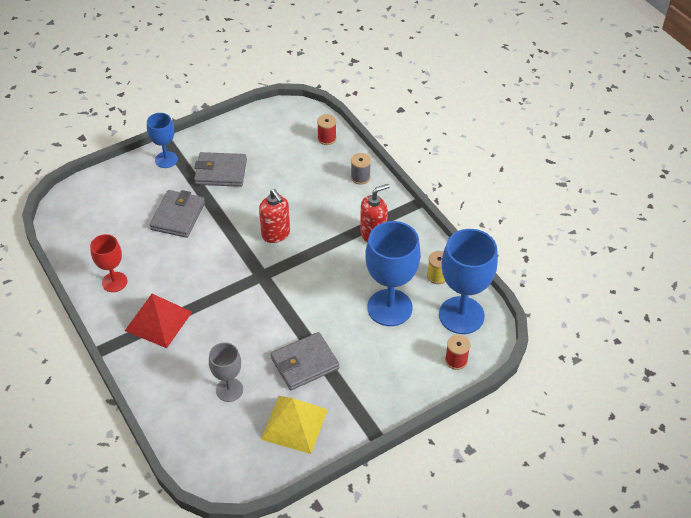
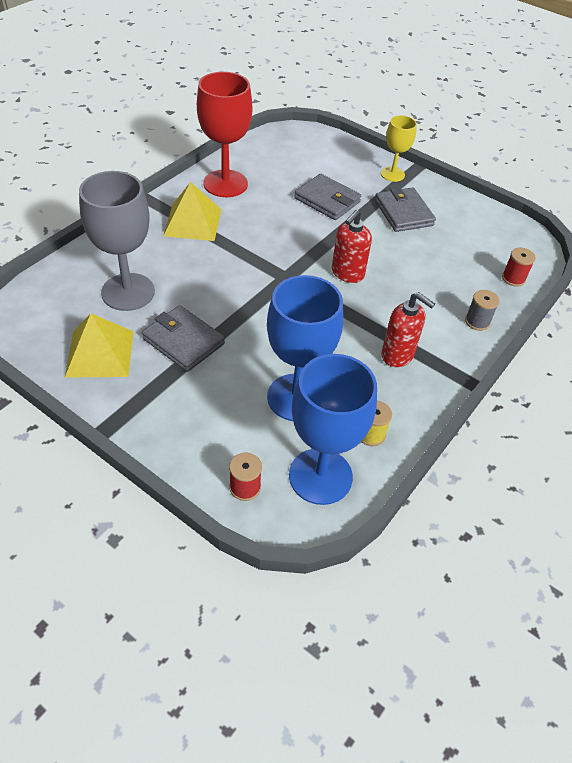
camera: 65 degrees right, 0 degrees up
(114, 282) = (225, 184): red goblet -> red goblet, size x1.76
(158, 321) = (193, 222): red pyramid -> yellow pyramid
(166, 160) = (392, 174): blue goblet -> yellow goblet
(178, 216) = (327, 200): grey wallet -> grey wallet turned 45 degrees clockwise
(229, 390) = (128, 292): grey goblet -> grey goblet, size x1.76

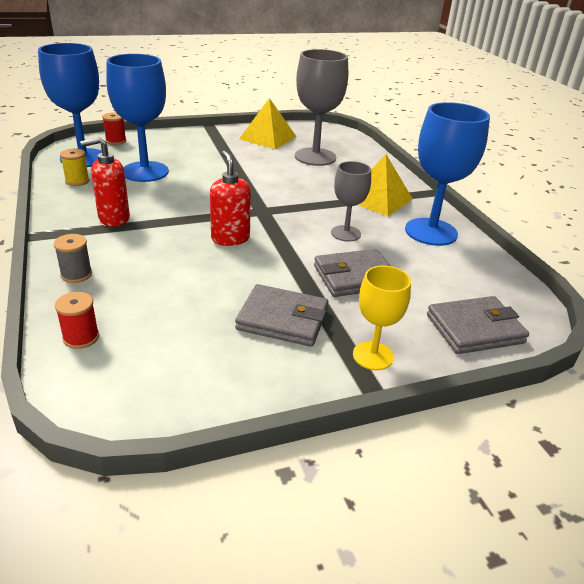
camera: 125 degrees right, 15 degrees down
(183, 341) = (245, 158): grey wallet -> grey wallet (474, 329)
(225, 184) = (431, 232): red goblet -> blue goblet
(273, 221) = (346, 233): none -> grey goblet

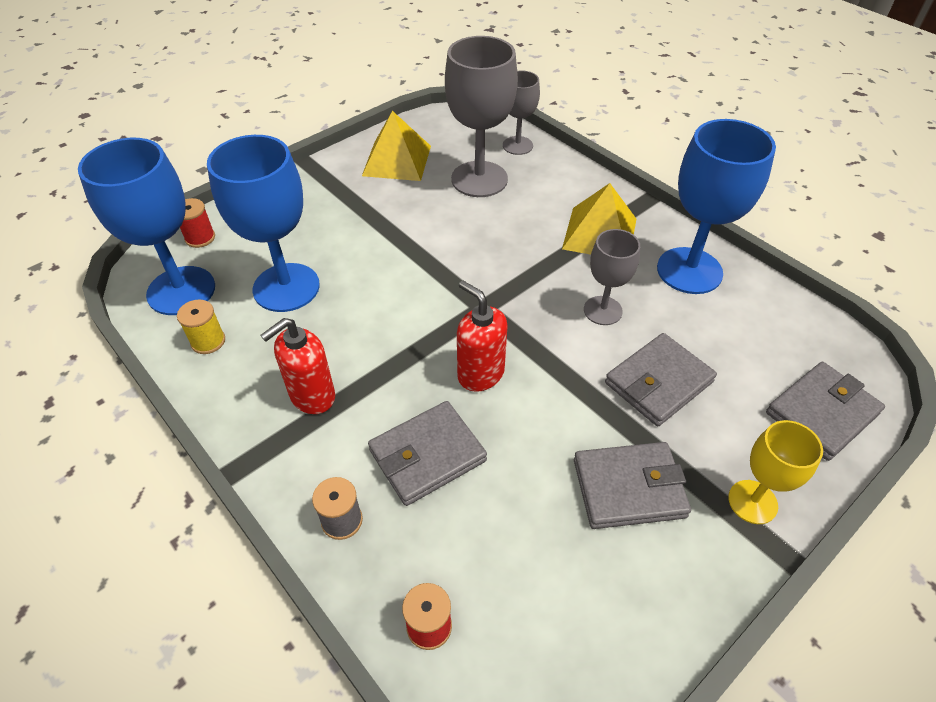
camera: 20 degrees left, 15 degrees up
(158, 263) = (427, 455): none -> grey wallet
(356, 149) = (517, 145): none -> grey goblet

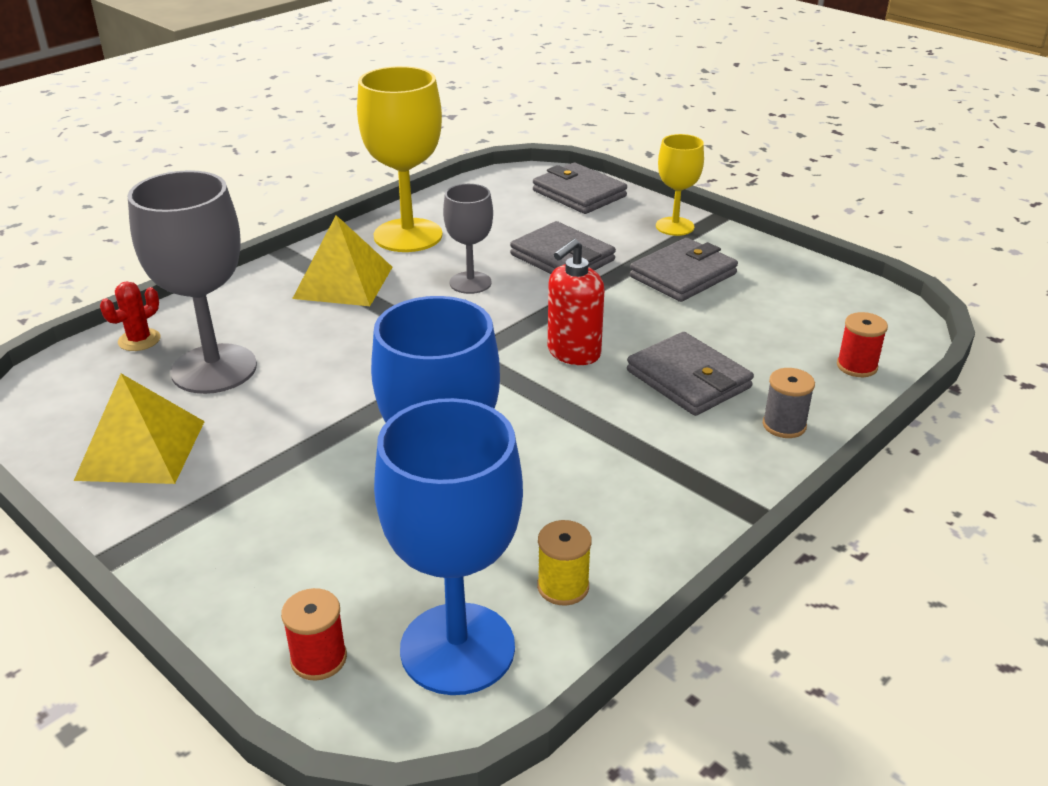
camera: 95 degrees left, 15 degrees down
(312, 396) = (635, 469): red soap dispenser -> none
(517, 145) = (139, 340): grey goblet -> red cactus
(629, 488) = (683, 275): grey wallet -> grey wallet turned 60 degrees clockwise
(689, 271) = (408, 235): blue goblet -> yellow goblet

